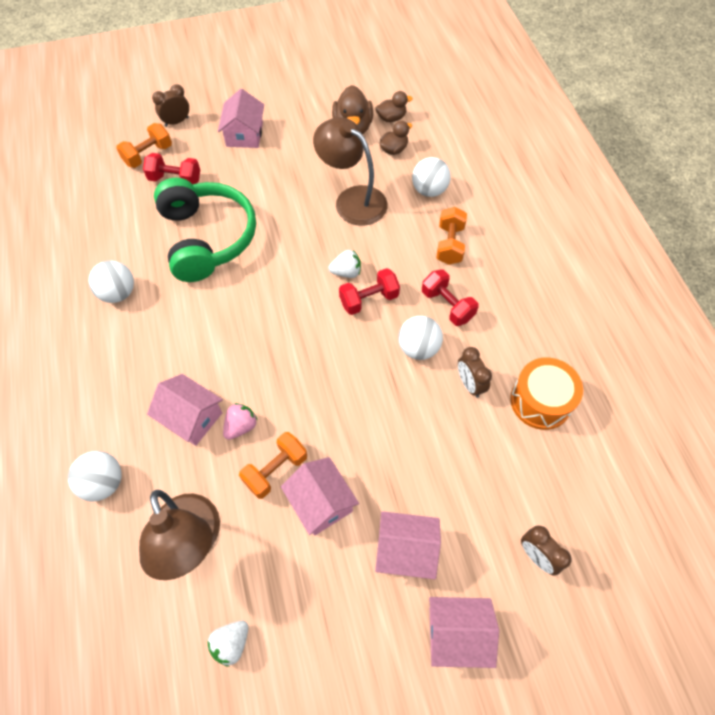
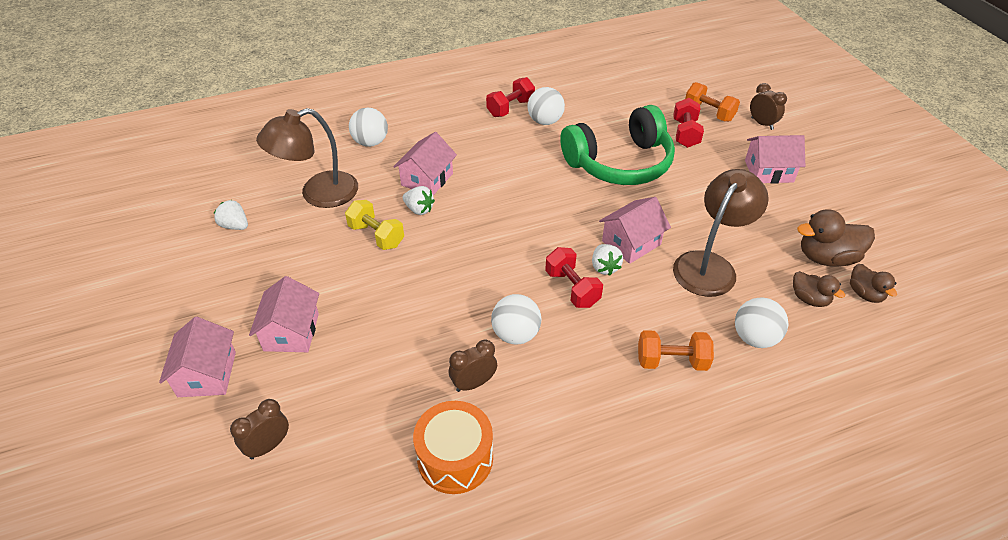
camera: 85 degrees right, 15 degrees down
(241, 426) = (419, 209): pink strawberry -> white strawberry
(275, 470) = (376, 236): orange dumbbell -> yellow dumbbell
(321, 503) = (343, 268): pink house -> pink house (631, 243)
(447, 305) = (578, 360): red dumbbell -> red dumbbell (510, 108)

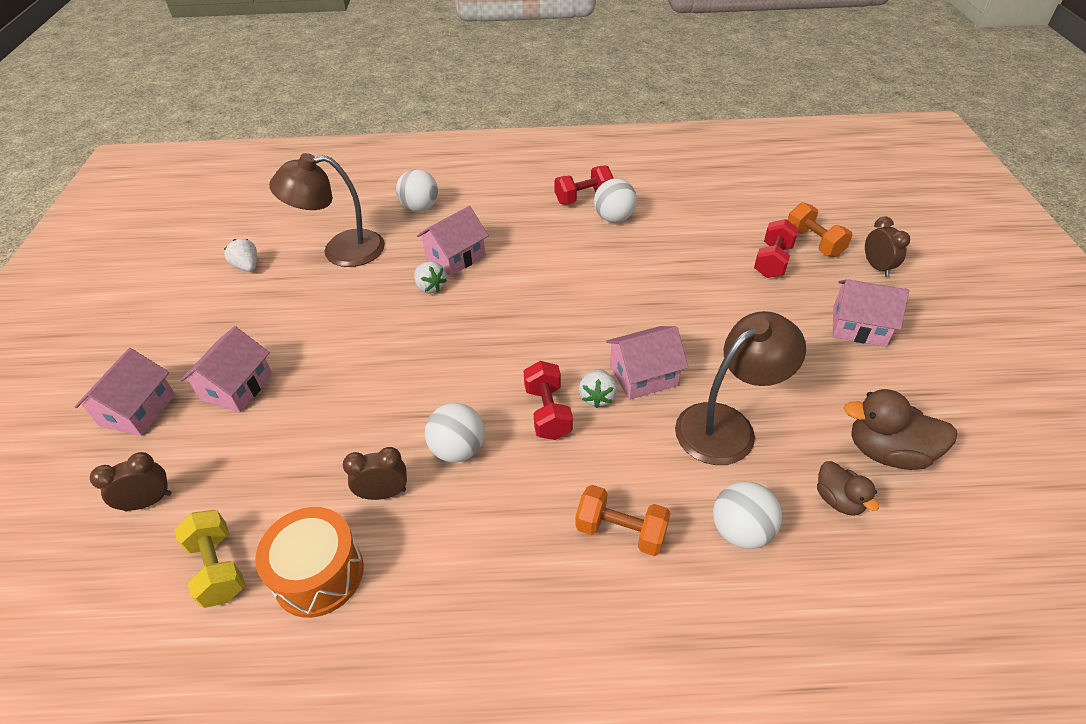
camera: 20 degrees right, 0 degrees up
(376, 236) = (373, 306): yellow dumbbell -> yellow dumbbell (218, 568)
(620, 163) = (676, 280): green headphones -> none
(865, 294) = (920, 513): brown duck -> none

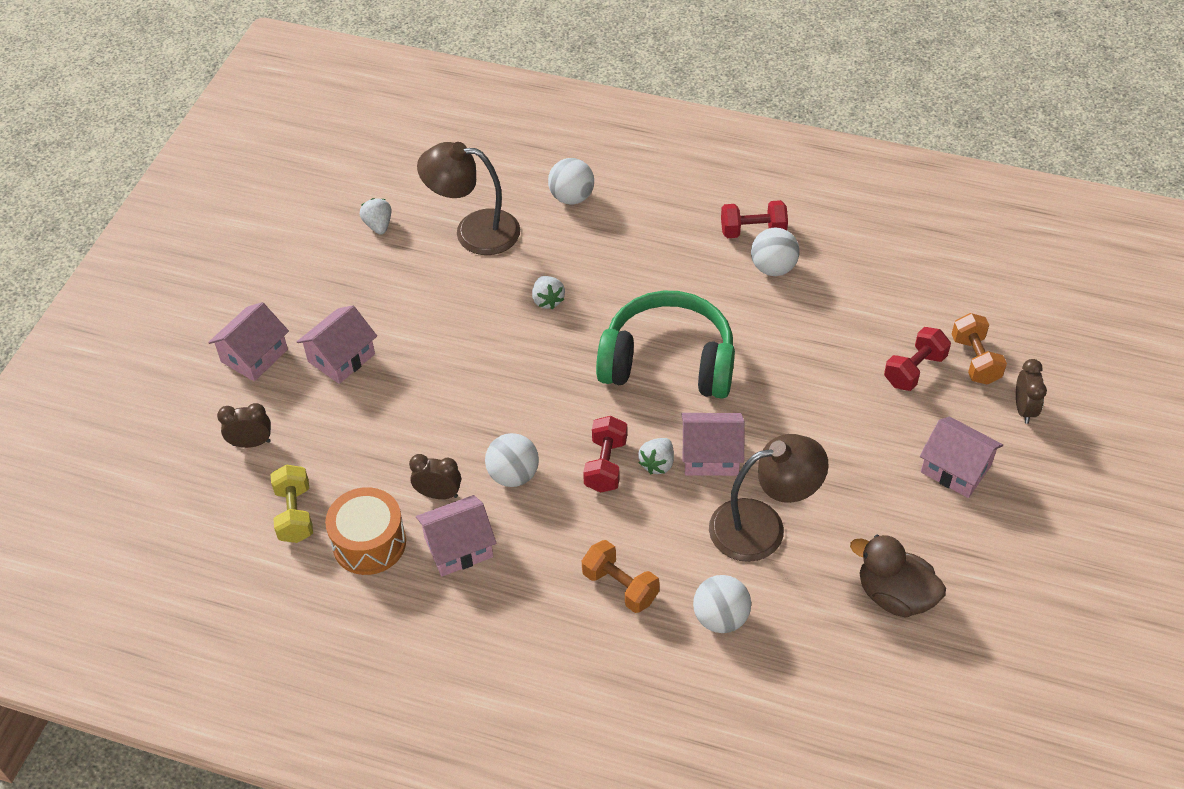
camera: 20 degrees right, 5 degrees up
(455, 257) = (586, 271): pink house -> pink house (459, 547)
(563, 308) = (668, 362): none -> green headphones
(838, 500) = (821, 621): brown duck -> none

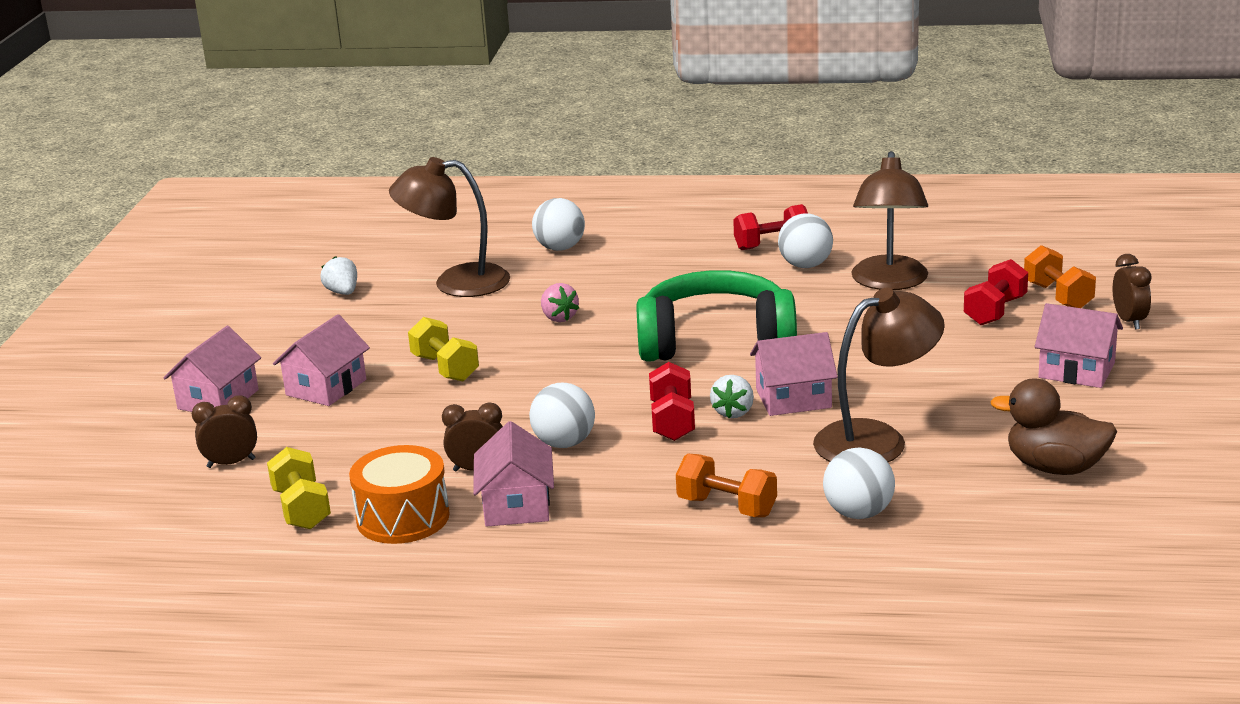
camera: 10 degrees left, 25 degrees down
(440, 352) = (445, 368): none -> yellow dumbbell
(459, 547) = (516, 505): pink house -> pink house turned 60 degrees counterclockwise
(547, 300) = (559, 318): white strawberry -> pink strawberry
(837, 308) = (889, 282): none -> brown lamp

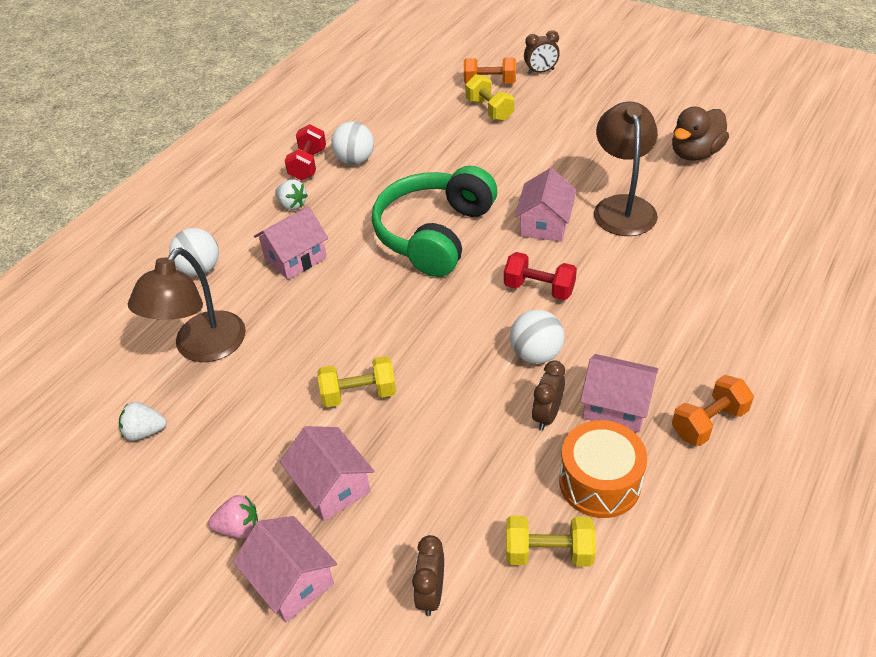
camera: 65 degrees left, 20 degrees up
(559, 318) = (326, 303): pink strawberry -> pink strawberry (238, 527)
(727, 507) = (674, 297): orange dumbbell -> orange dumbbell (708, 422)
(733, 412) = (545, 256): white strawberry -> white strawberry (292, 205)
(858, 513) = (710, 242): white ball -> none
(889, 282) = (413, 135): brown lamp -> none
(995, 311) = (489, 110): red dumbbell -> yellow dumbbell
(1076, 370) = (586, 108): pink house -> pink house (295, 258)
(1129, 321) = (540, 72): brown clock -> brown clock turned 150 degrees clockwise

